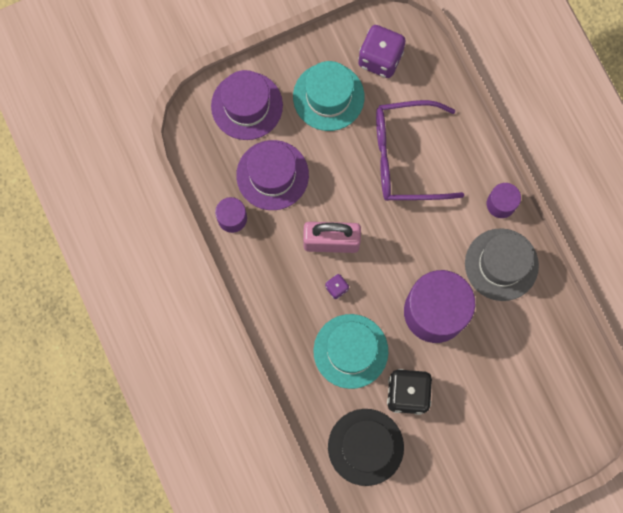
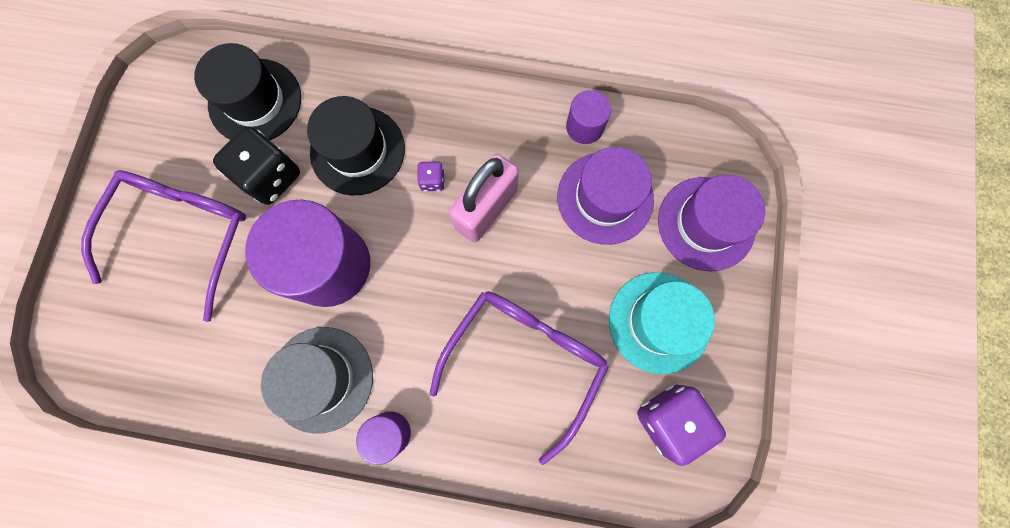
camera: 125 degrees right, 0 degrees up
(350, 351) = (357, 150): turquoise hat -> black hat
(483, 417) = (184, 235): none -> purple glasses

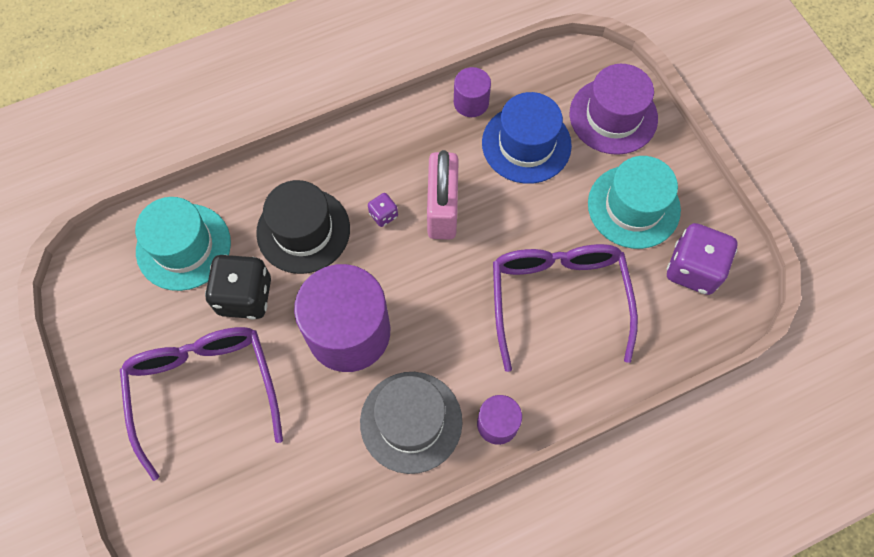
camera: 35 degrees left, 10 degrees down
(255, 101) = (183, 247): black hat -> turquoise hat
(605, 198) = (526, 144): purple hat -> blue hat

